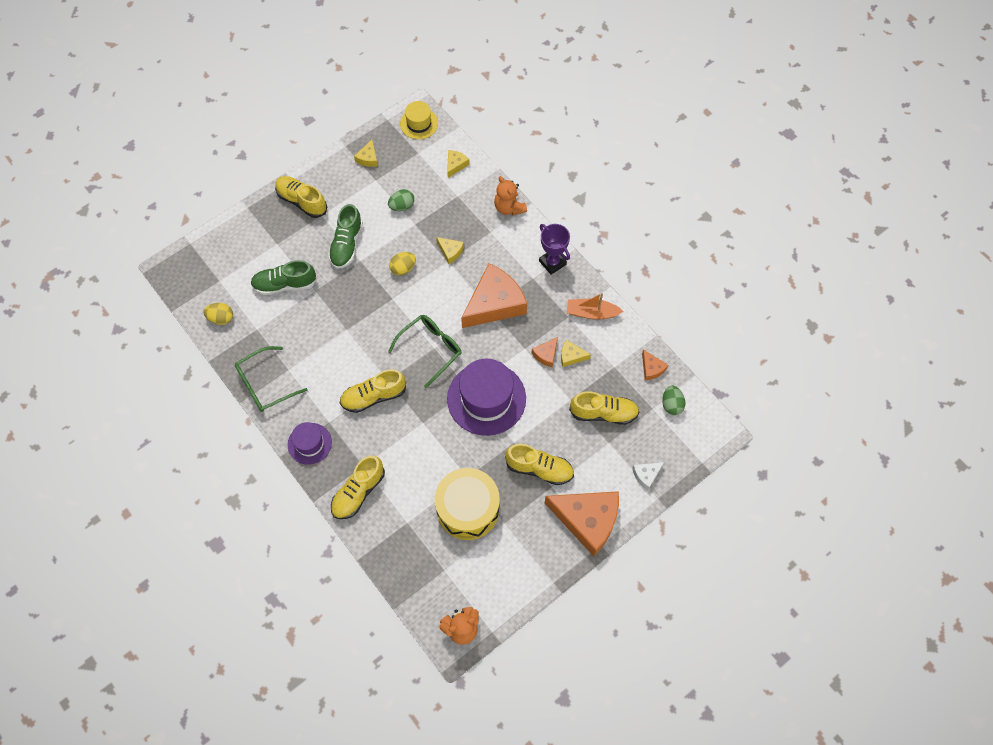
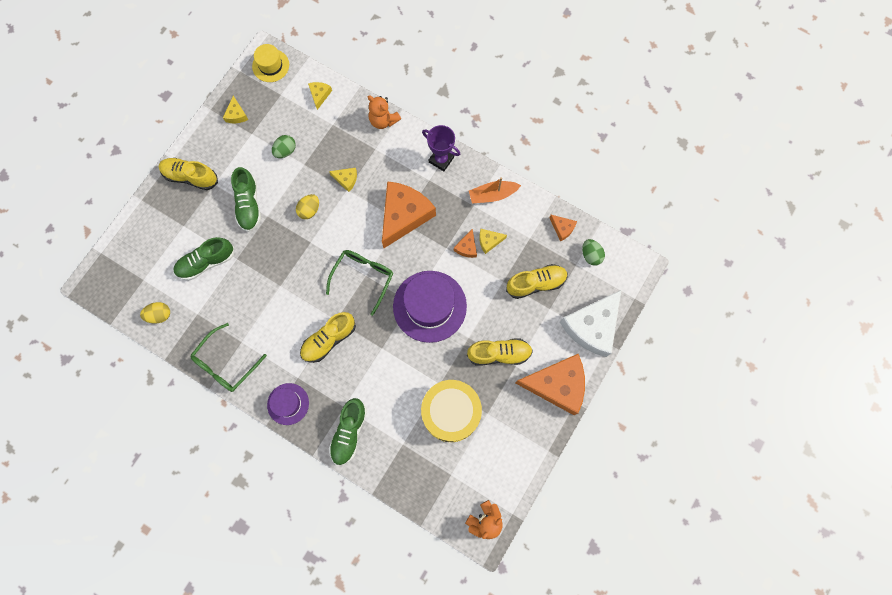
camera: 20 degrees left, 10 degrees up
(358, 492) = (349, 432): yellow shoe -> green shoe
(646, 475) = (592, 326): white cheese -> white cheese, size x2.31

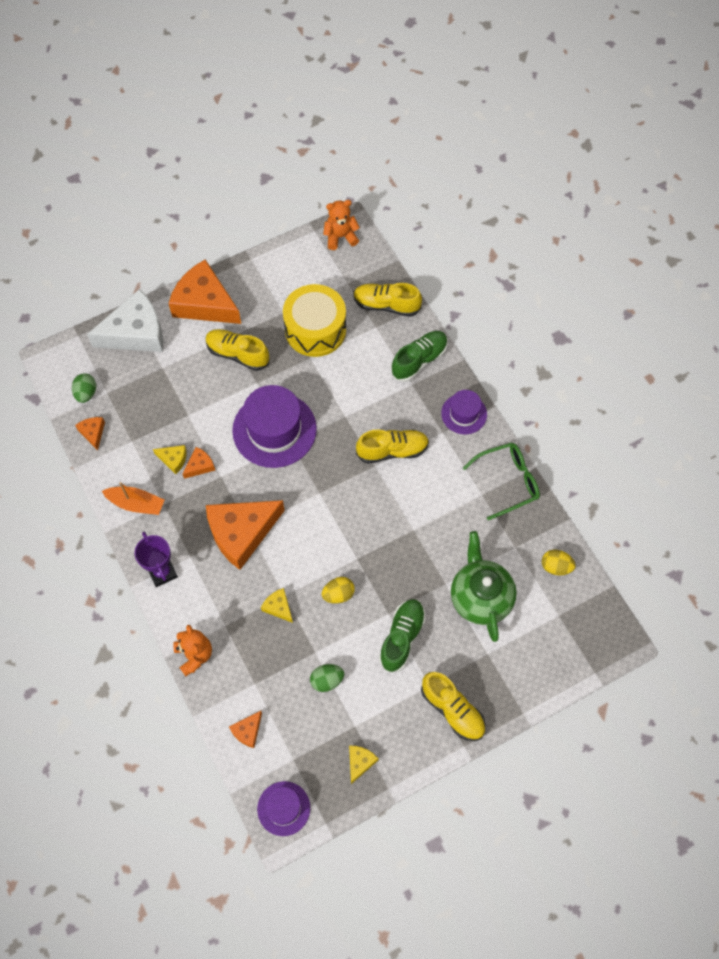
camera: 150 degrees left, 10 degrees down
(206, 262) = (480, 597): green shoe -> green teapot
(270, 65) = (283, 808): yellow hat -> purple hat
(319, 95) = (247, 731): yellow cheese -> orange cheese
(363, 277) = (323, 492): green glasses -> none
(536, 283) = (158, 396): yellow shoe -> yellow shoe (386, 305)

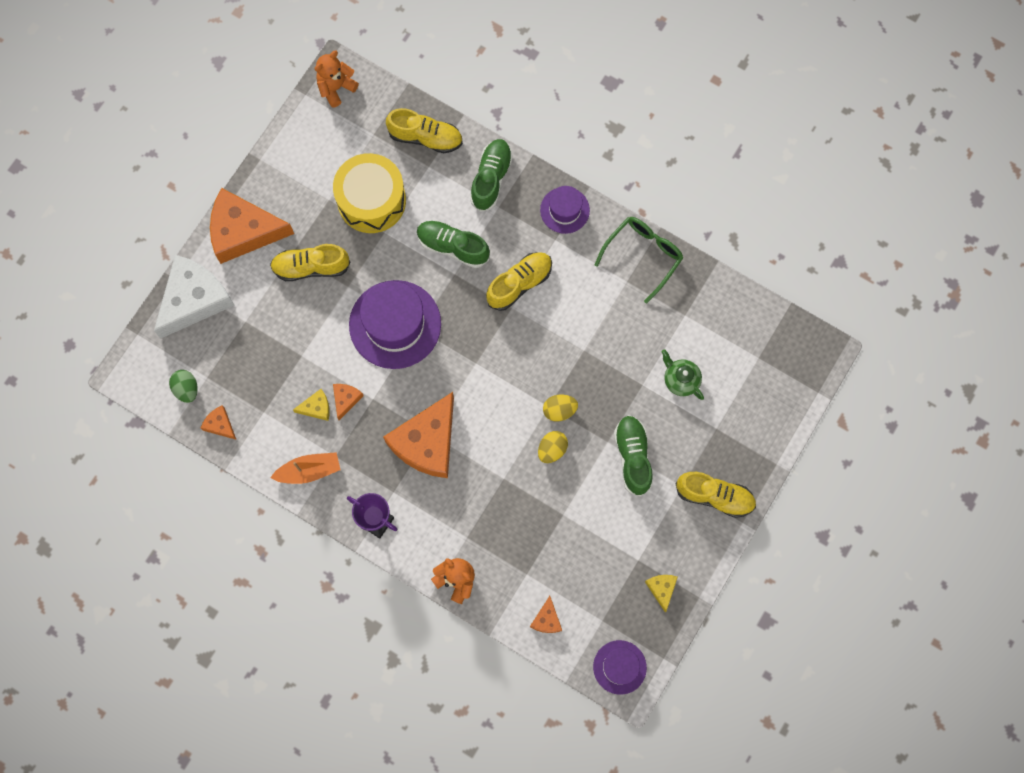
camera: 30 degrees left, 10 degrees up
(278, 607) = (505, 492): yellow cheese -> none
(327, 680) = (589, 534): green egg -> none
(356, 395) = (453, 247): none -> green shoe
(386, 305) = (425, 137): yellow shoe -> yellow shoe turned 150 degrees counterclockwise
(480, 597) = (680, 380): green teapot -> green teapot, size x0.56
(556, 567) = (731, 313): yellow egg -> yellow egg (559, 410)

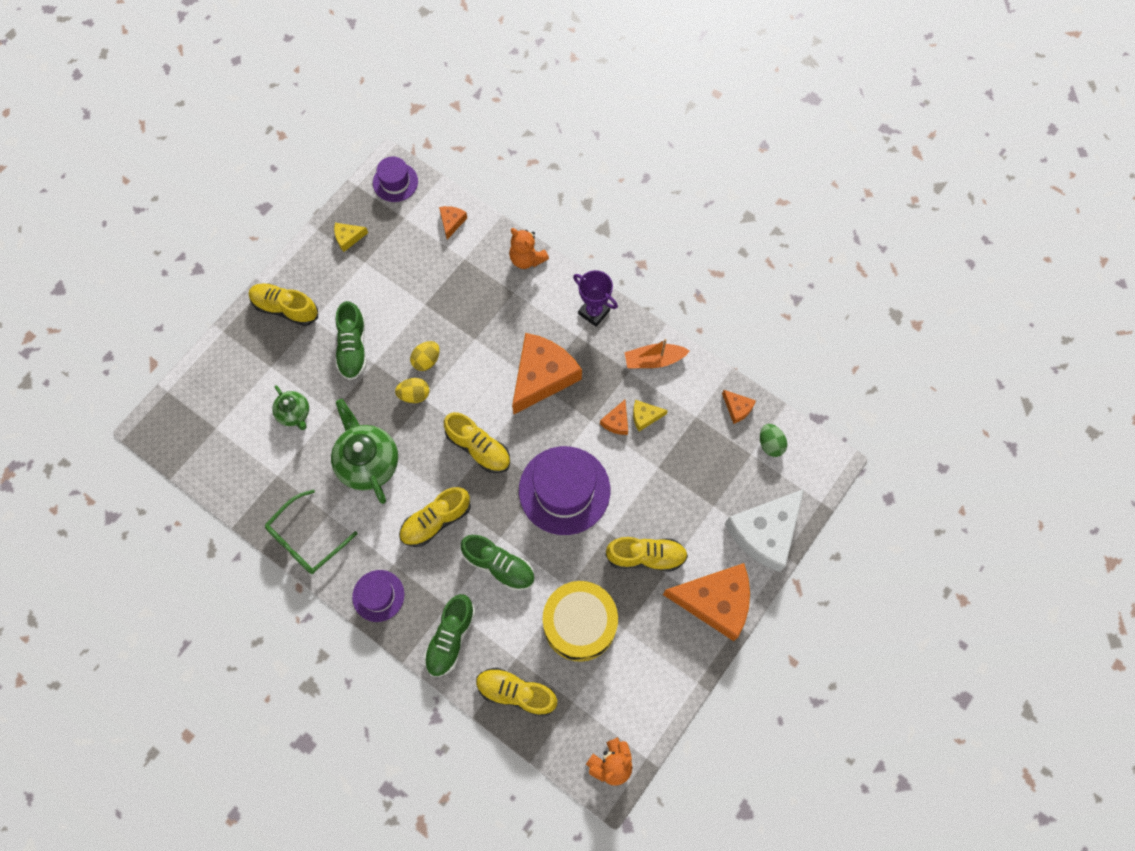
camera: 175 degrees left, 5 degrees down
(485, 360) = (478, 448): none -> yellow shoe
(596, 336) = (368, 462): none -> green teapot
(661, 589) = (348, 238): yellow cheese -> yellow cheese turned 75 degrees clockwise

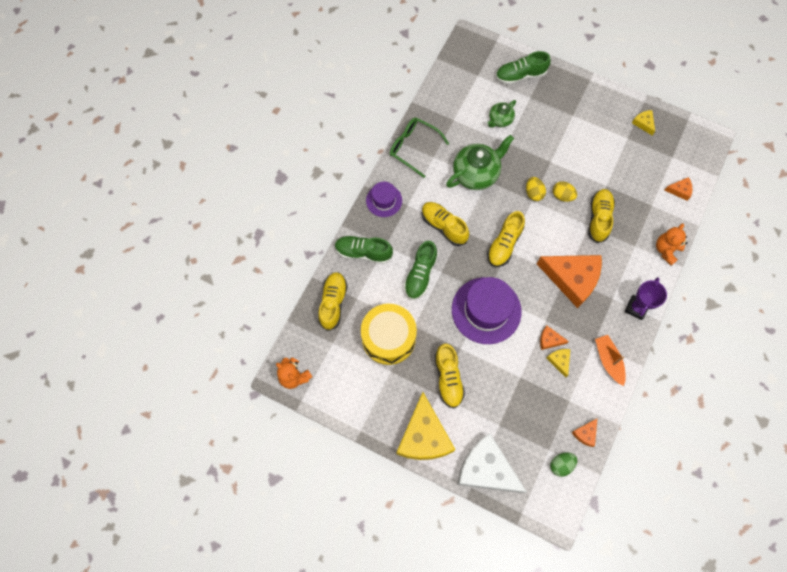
camera: 80 degrees right, 0 degrees up
(285, 308) = (576, 96): yellow shoe -> yellow shoe (599, 218)
(353, 348) = (558, 145): green shoe -> green shoe (520, 75)
(395, 182) = (700, 144): purple hat -> none
(715, 601) = (424, 436): orange cheese -> yellow cheese

